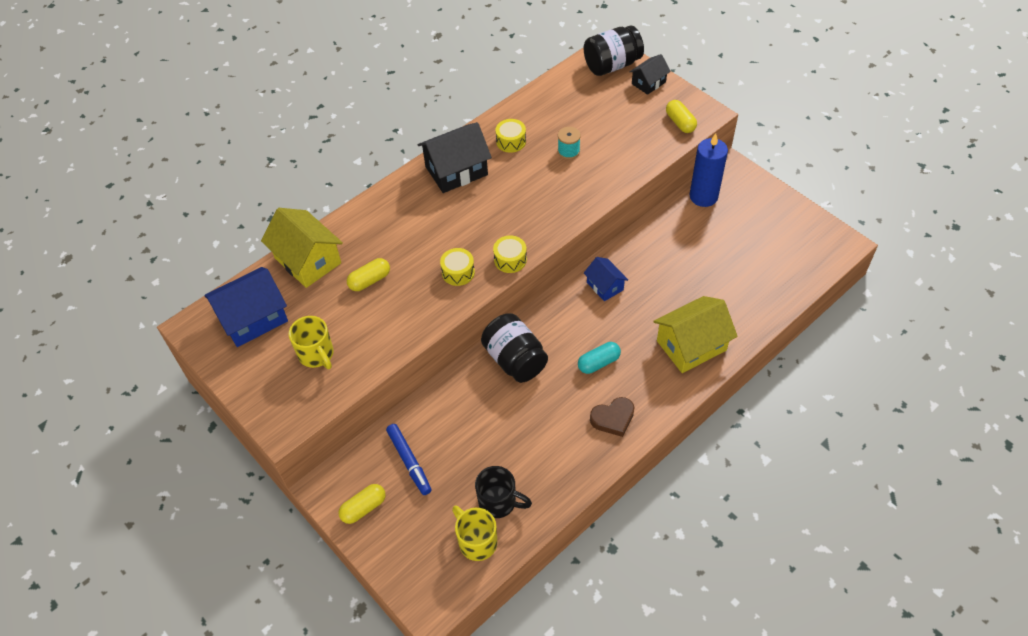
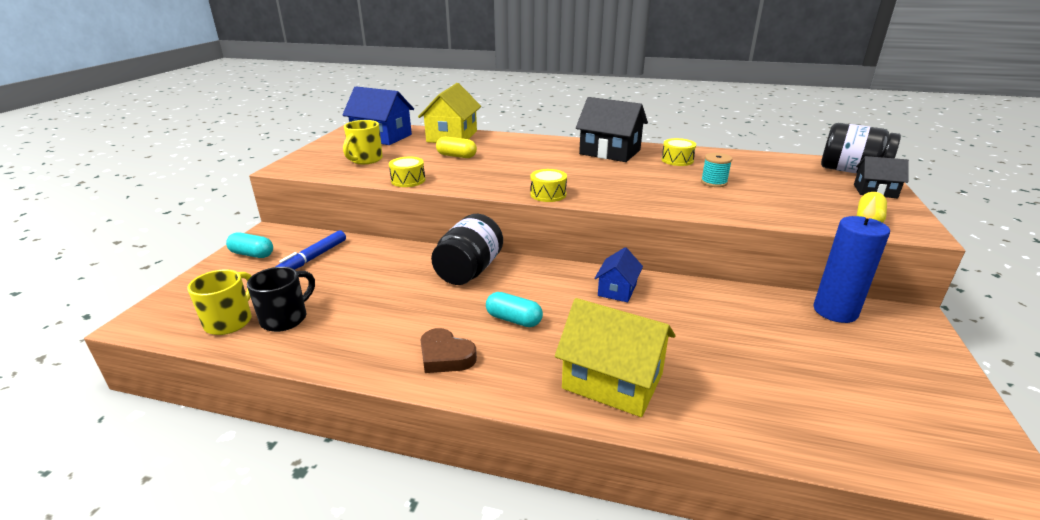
camera: 55 degrees right, 25 degrees down
(363, 508) = (252, 254): yellow capsule -> turquoise capsule
(458, 272) = (505, 180): yellow drum -> yellow drum (408, 180)
(499, 502) = (286, 318): black mug -> black mug turned 135 degrees counterclockwise

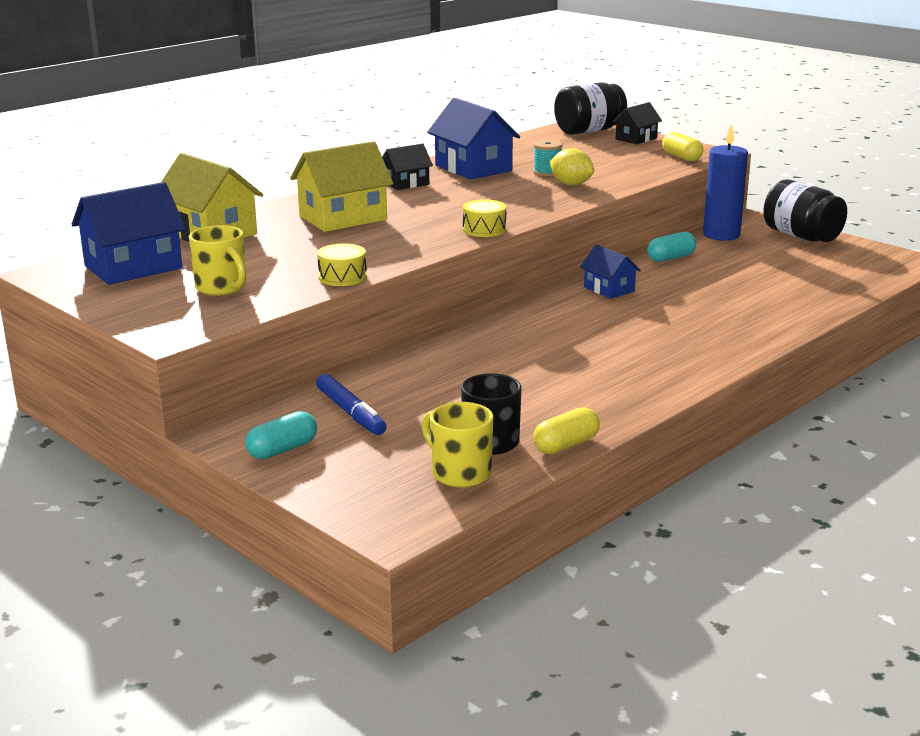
camera: 60 degrees left, 5 degrees down
(445, 356) = (643, 376): brown heart -> none
(456, 156) = (296, 243): yellow capsule -> yellow capsule (566, 445)
(469, 271) = (496, 338): black jar -> black jar (801, 236)
(514, 319) = (613, 338): turquoise capsule -> turquoise capsule (671, 258)
(610, 152) = (406, 183): black house -> black house, size x0.57
(612, 381) = (737, 325): yellow house -> yellow house (343, 218)
(677, 160) = (473, 168): yellow drum -> blue house
(700, 196) = (571, 184): none -> yellow lemon

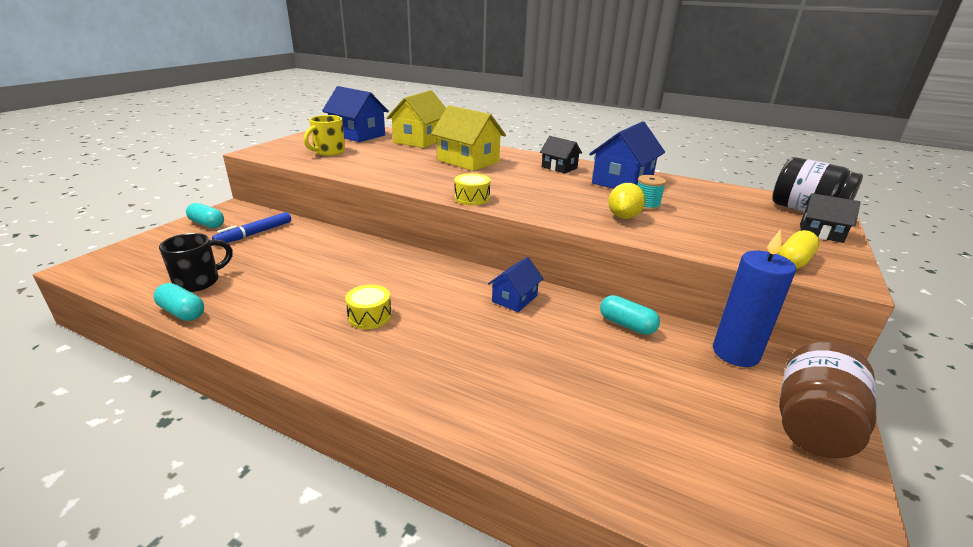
camera: 70 degrees right, 5 degrees up
(342, 277) = (352, 172): yellow drum -> yellow drum (370, 316)
(459, 473) = (152, 277): yellow mug -> none
(566, 445) = (182, 312): yellow capsule -> turquoise capsule
(801, 236) = (812, 424): black jar -> brown jar

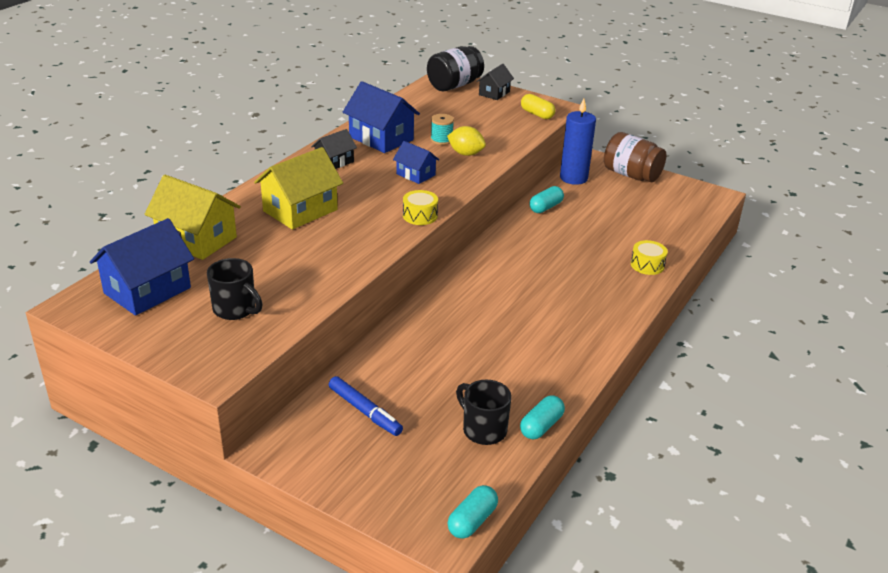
camera: 85 degrees left, 5 degrees up
(207, 224) = (326, 461): turquoise capsule -> turquoise capsule (472, 521)
(328, 152) = (236, 310): yellow mug -> black mug
(370, 316) = (541, 317): yellow drum -> yellow drum (647, 265)
(514, 298) = (512, 247): blue house -> blue house (415, 174)

